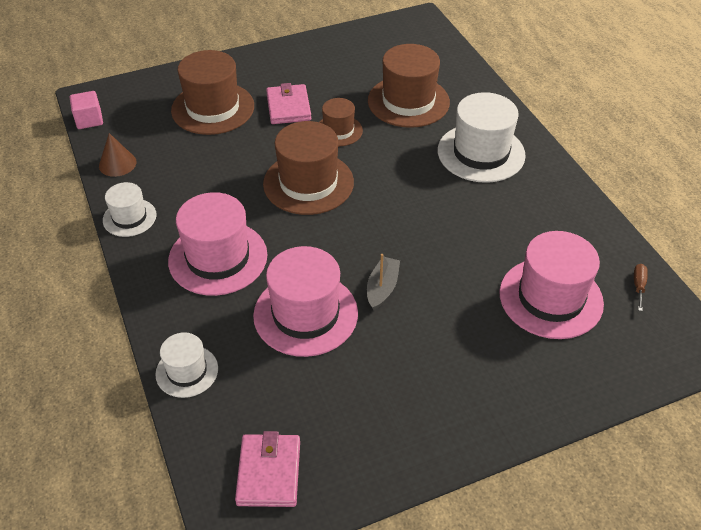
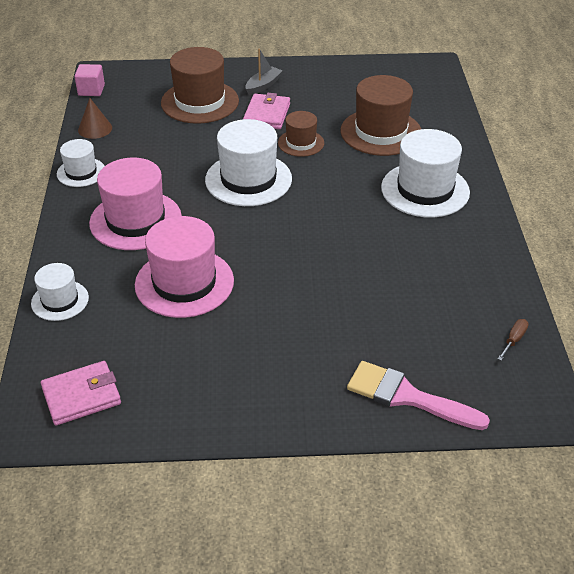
camera: 20 degrees right, 5 degrees down
(269, 472) = (81, 396): pink wallet -> pink wallet turned 45 degrees clockwise
(308, 183) = (248, 179): brown hat -> white hat
(382, 288) = (264, 279): grey boat -> grey boat (263, 86)
(551, 298) = (418, 327): pink hat -> none
(578, 372) = (407, 396): none -> pink brush

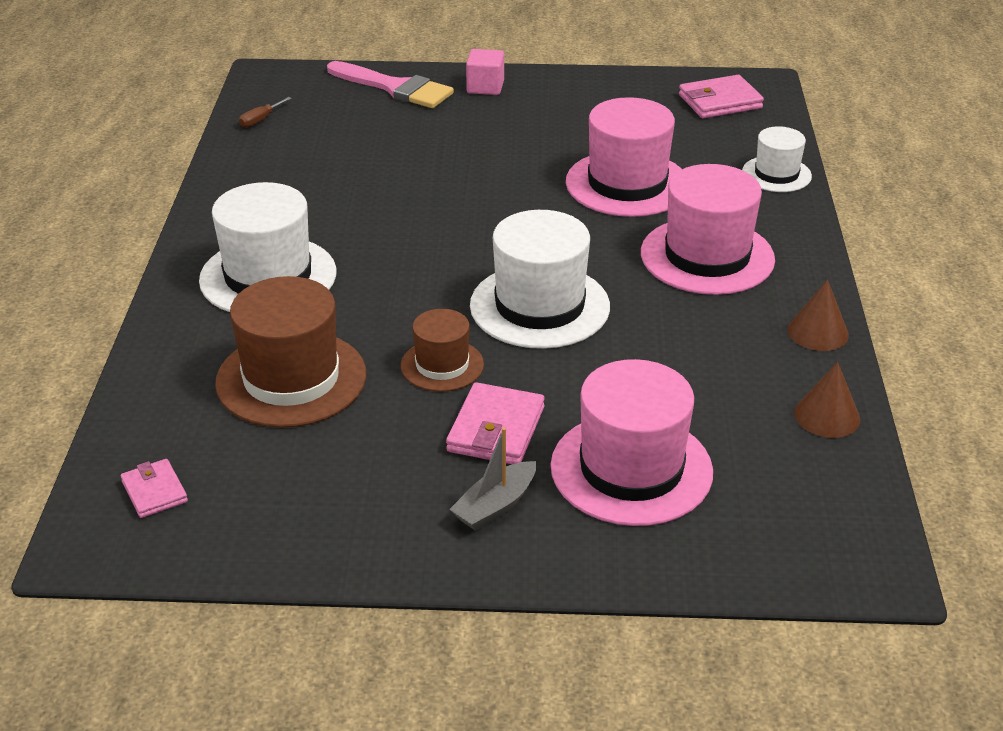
camera: 175 degrees left, 5 degrees down
(81, 172) = (818, 332): white hat -> brown cone
(91, 90) = (873, 515): pink cube -> pink cube (485, 87)
(200, 102) = (631, 469): brown hat -> pink hat
(420, 83) = (154, 491): none -> pink wallet

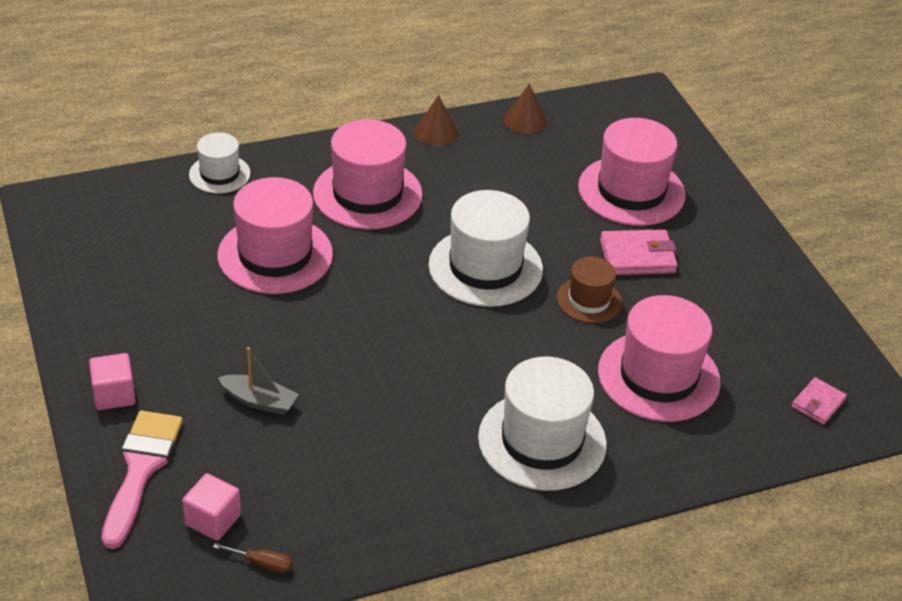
camera: 115 degrees left, 5 degrees up
(291, 379) = (658, 376): brown hat -> pink hat
(320, 108) = (213, 520): none -> pink cube
(495, 505) = (705, 240): grey boat -> grey boat (259, 401)
(720, 101) = (91, 223): pink wallet -> none

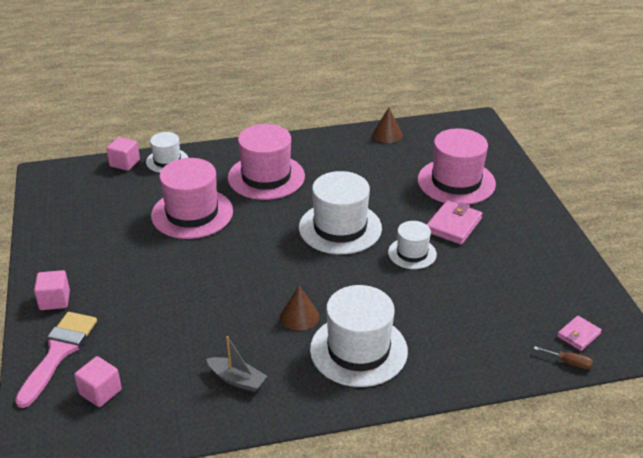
camera: 10 degrees right, 5 degrees down
(158, 180) = (124, 163): none -> pink cube
(259, 401) = (156, 310): grey boat -> grey boat (237, 379)
(262, 563) = (128, 426): brown screwdriver -> brown screwdriver (569, 362)
(436, 132) = (323, 140): brown cone -> brown cone (299, 316)
(589, 300) = (412, 253): brown hat -> white hat
(637, 256) = (453, 225): pink wallet -> pink wallet turned 60 degrees counterclockwise
(658, 376) = (456, 309): pink hat -> none

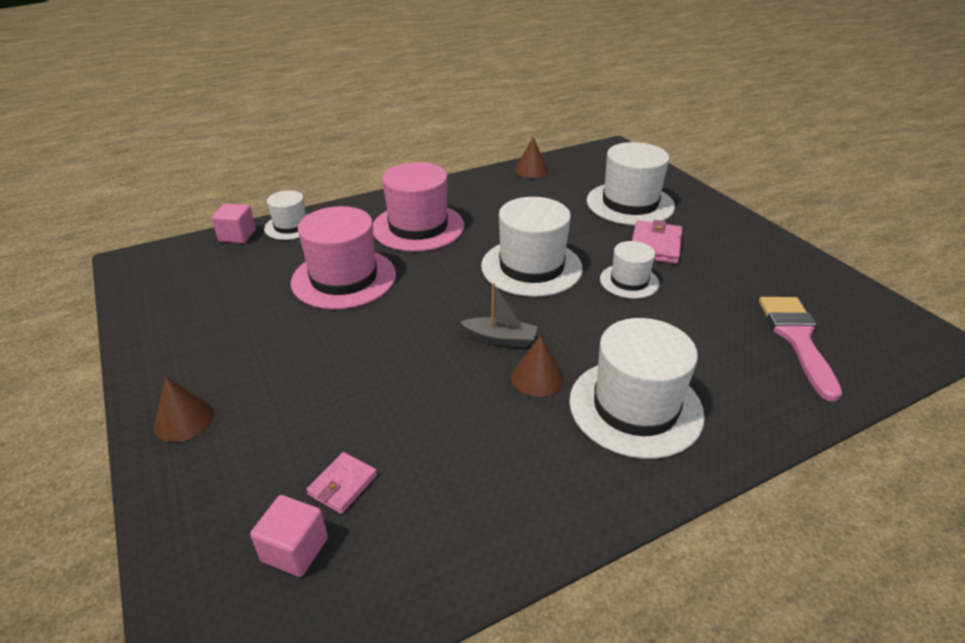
camera: 15 degrees left, 0 degrees up
(54, 300) = (184, 420): pink cube -> brown cone
(59, 352) = (209, 499): pink brush -> pink brush (797, 338)
(237, 379) = (495, 483): grey boat -> grey boat (500, 339)
(456, 182) = (630, 204): pink hat -> white hat
(569, 362) = (887, 372): brown screwdriver -> none
(578, 335) = (871, 339): pink wallet -> pink wallet (343, 485)

